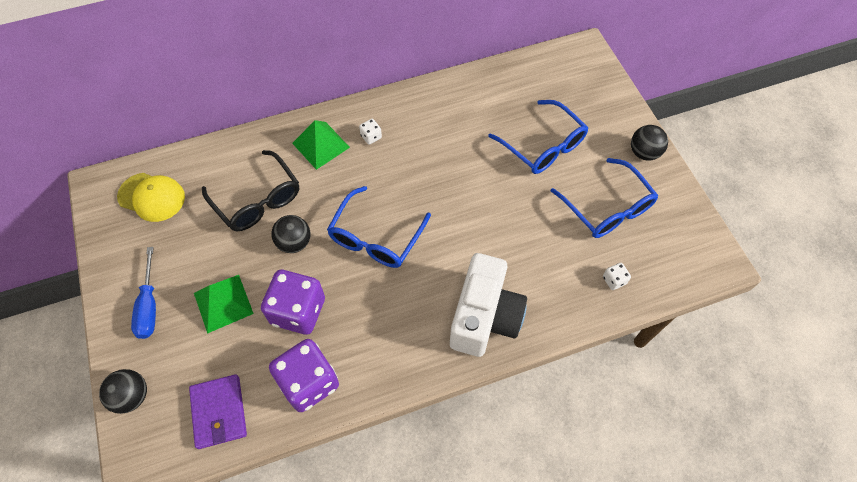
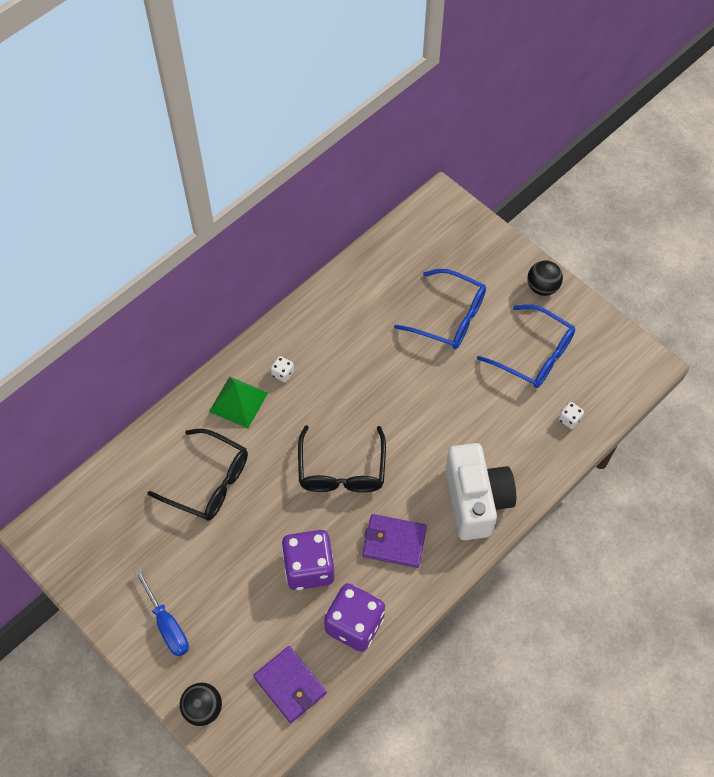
camera: 25 degrees left, 0 degrees up
(152, 197) = (101, 523): yellow cap -> none
(223, 303) = (235, 591): green pyramid -> none
(294, 242) = (268, 507): black ball -> none
(376, 237) = (341, 470): blue glasses -> black glasses
(387, 322) = (394, 542): none -> purple wallet

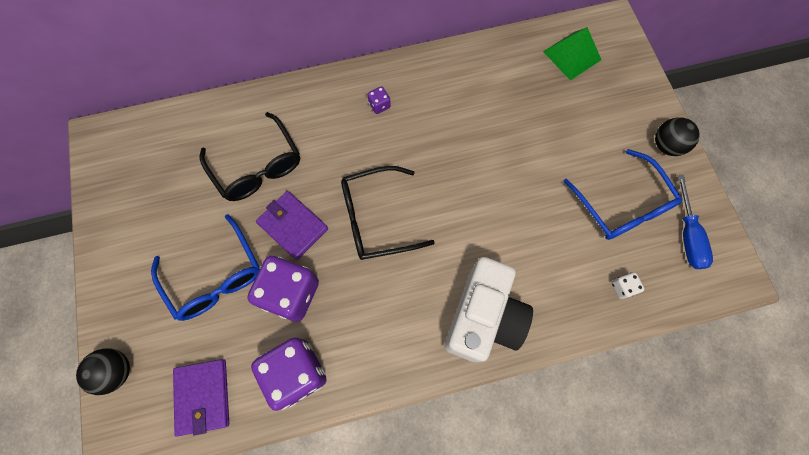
camera: 30 degrees right, 10 degrees up
(167, 625) = (140, 274): blue screwdriver -> blue screwdriver (687, 235)
(238, 402) = (327, 110): green pyramid -> green pyramid (572, 55)
(282, 373) = (379, 105): white dice -> purple dice
(341, 470) = (376, 218): black glasses -> black glasses turned 45 degrees clockwise
(394, 542) = (381, 313): purple wallet -> purple wallet (293, 226)
(449, 317) = (559, 129): blue glasses -> blue glasses (215, 277)

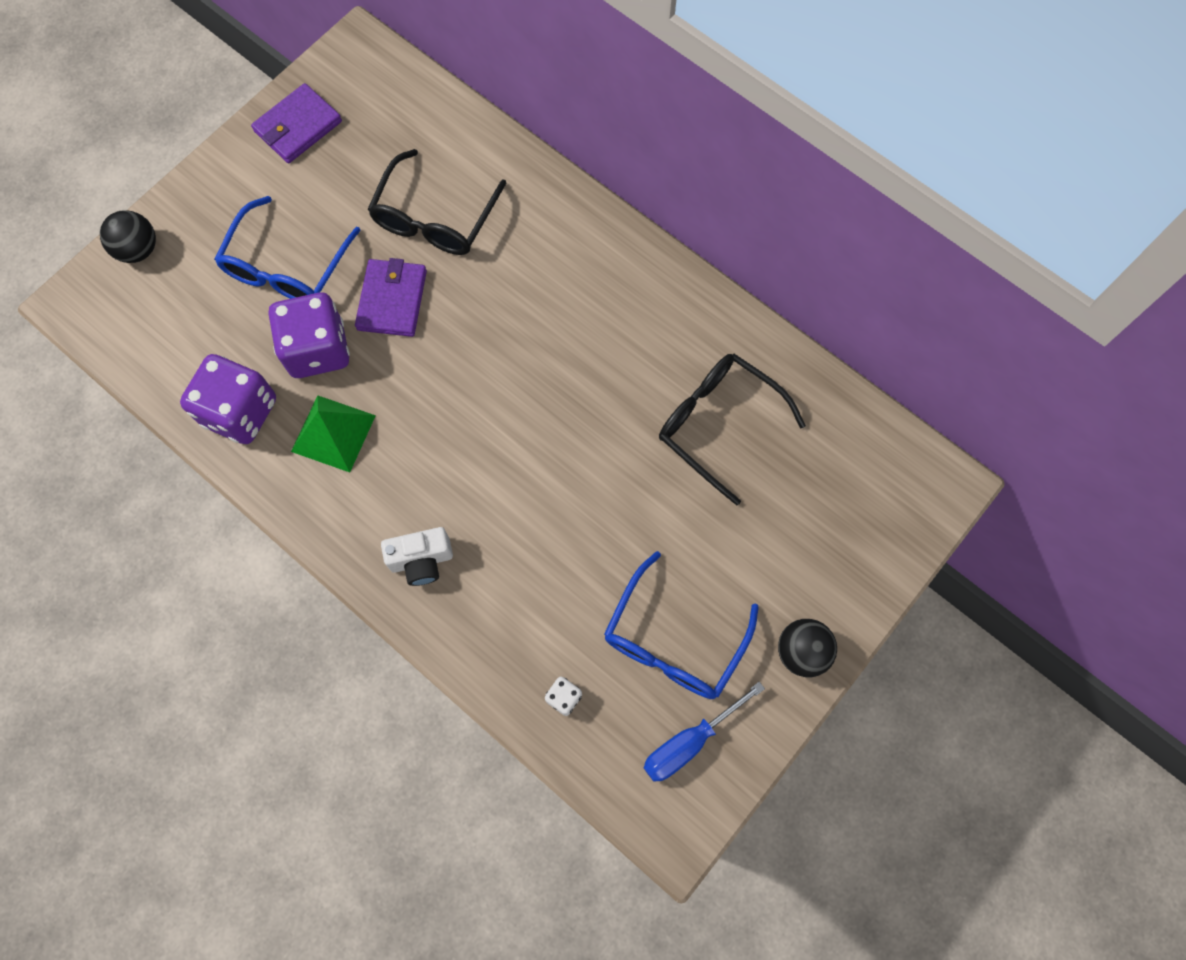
camera: 55 degrees right, 0 degrees up
(203, 396) = (163, 343): purple wallet -> purple wallet (298, 127)
(376, 218) = (460, 377): black glasses -> black glasses (718, 424)
(379, 105) = (604, 288): purple dice -> none
(482, 317) = (421, 560): white camera -> white camera, size x0.53
(572, 55) = (850, 462): green pyramid -> green pyramid (333, 433)

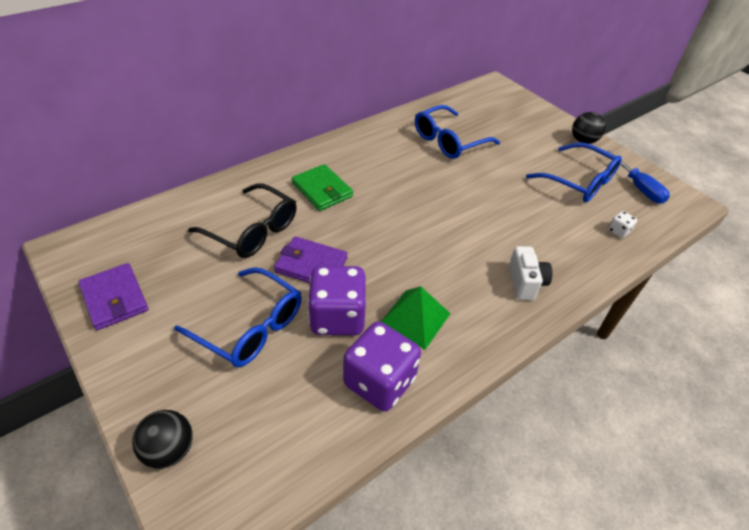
camera: 80 degrees left, 25 degrees down
(537, 274) = (322, 190): none -> green wallet
(718, 424) = (449, 141): black glasses -> blue glasses

